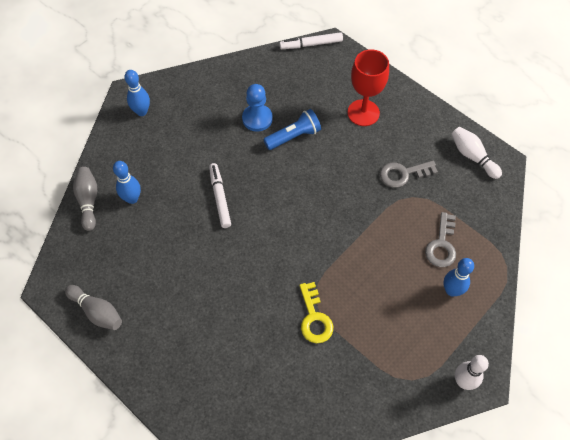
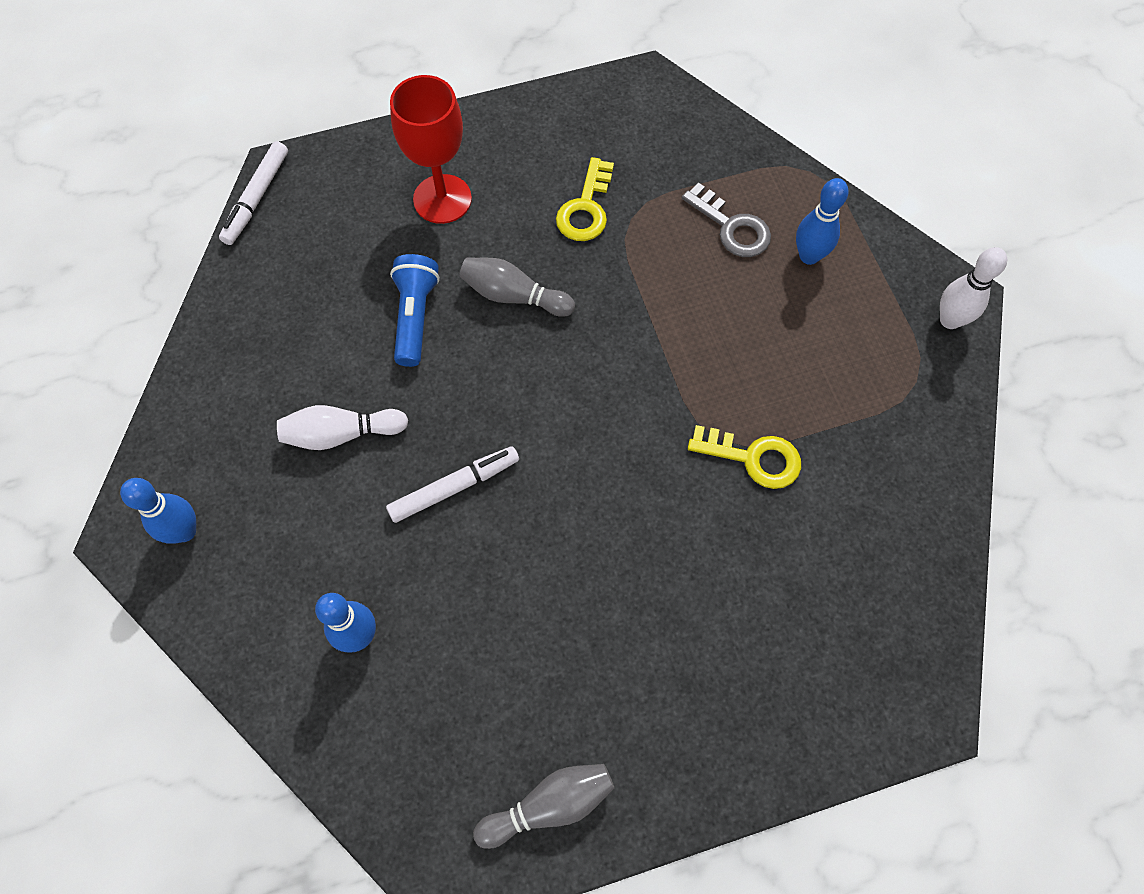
camera: 60 degrees left, 5 degrees up
(88, 201) = (310, 718): grey bowling pin -> grey bowling pin (514, 296)
(220, 197) = (454, 487): white marker -> white marker turned 135 degrees clockwise
(257, 119) = (341, 352): blue pawn -> none
(403, 174) = (586, 208): grey key -> yellow key
(472, 156) = (615, 109): white bowling pin -> white bowling pin (341, 434)

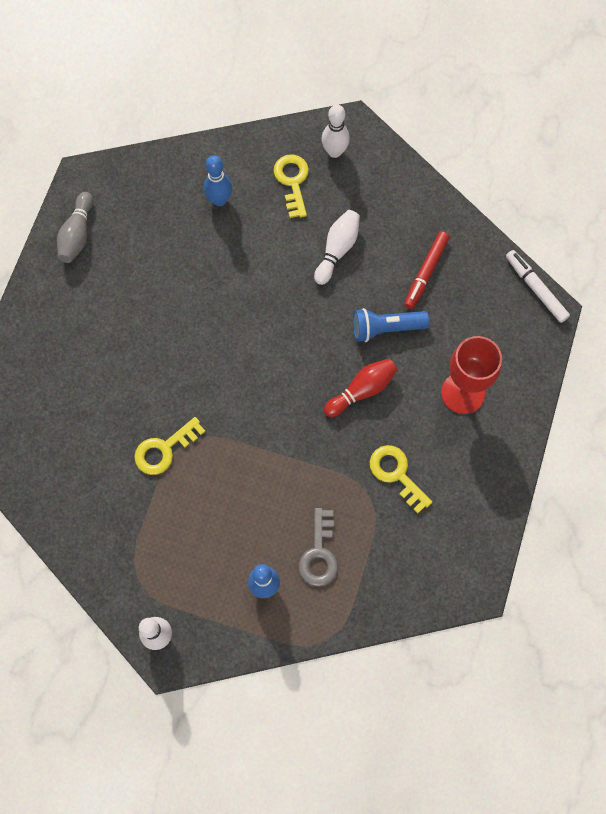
camera: 125 degrees right, 5 degrees up
(185, 531) = (334, 151): blue bowling pin -> white bowling pin
(268, 556) = (292, 181): none -> yellow key
(309, 318) = (425, 272): none -> red marker
(415, 317) = (386, 328): blue flashlight -> blue flashlight turned 135 degrees clockwise
(454, 487) = (264, 287): white marker -> none
(514, 296) = (362, 390): grey bowling pin -> red bowling pin
(732, 227) = (319, 554): grey key -> grey key turned 75 degrees counterclockwise

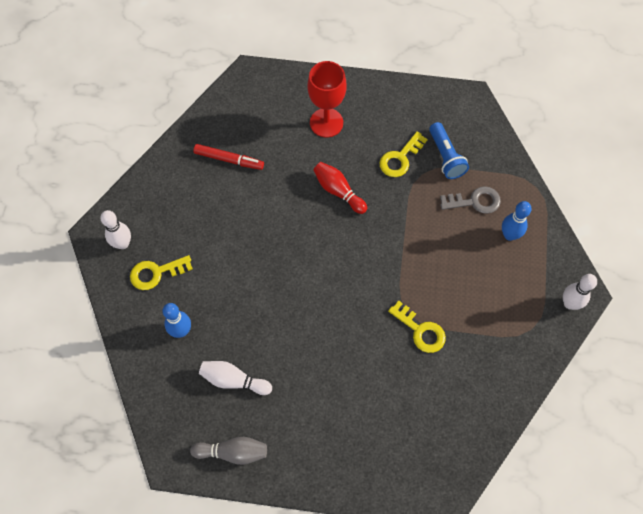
camera: 100 degrees left, 5 degrees down
(337, 250) = (218, 227): white bowling pin -> white bowling pin (233, 380)
(386, 328) = (282, 181): blue flashlight -> blue flashlight (445, 157)
(536, 288) = (231, 84): white marker -> none

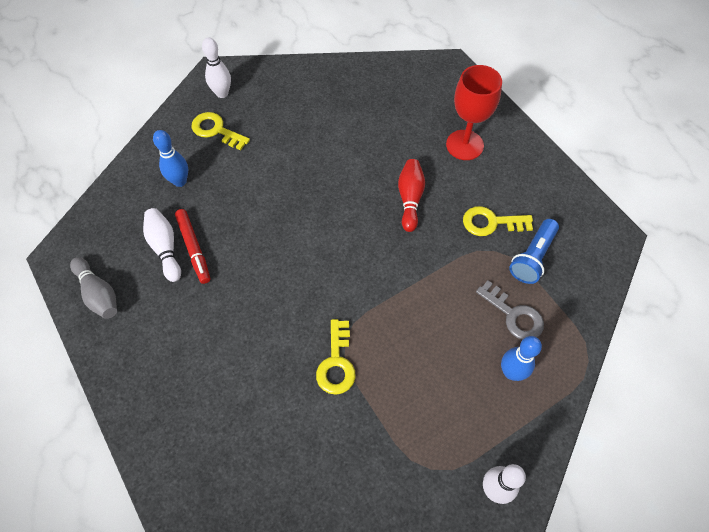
camera: 50 degrees right, 5 degrees down
(229, 160) = (360, 106): red marker -> red marker (194, 248)

